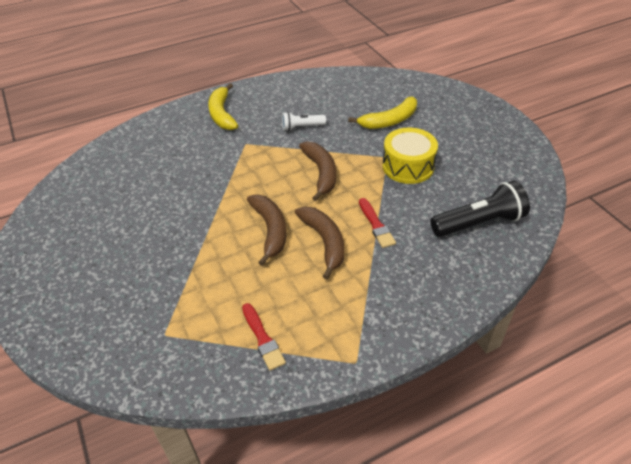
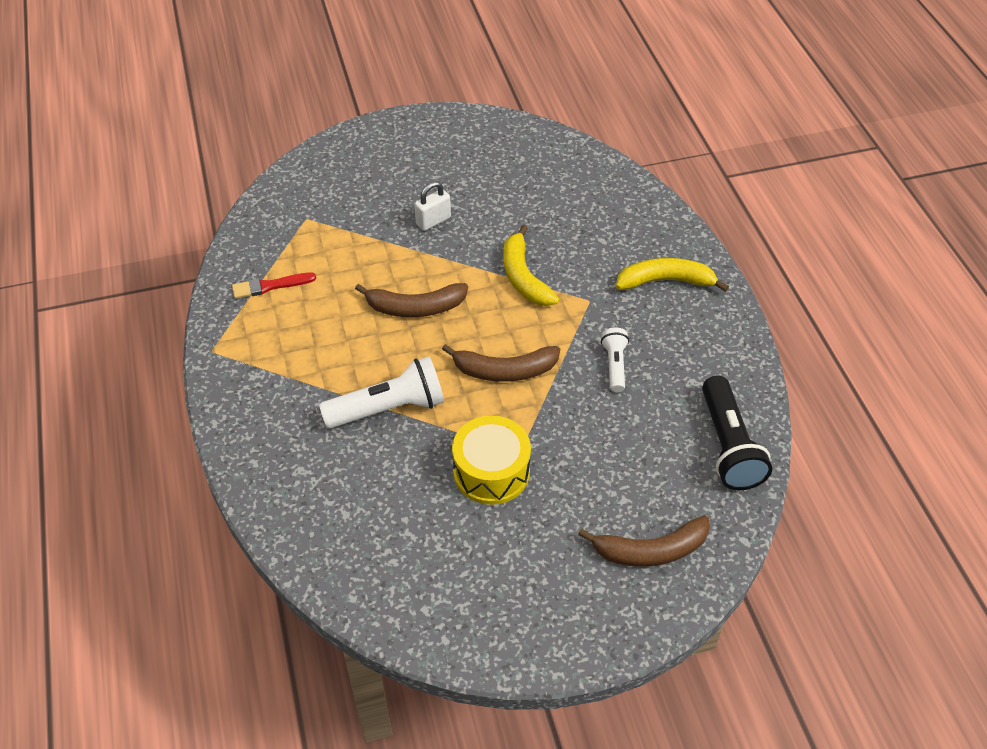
camera: 100 degrees right, 5 degrees up
(165, 239) = (433, 221): none -> white padlock
(324, 242) = (379, 353): brown banana -> brown banana (651, 550)
(376, 225) = (389, 408): red brush -> white flashlight
(390, 121) = (608, 477): yellow banana -> yellow banana (523, 277)
(479, 223) = (353, 521): black flashlight -> black flashlight (728, 446)

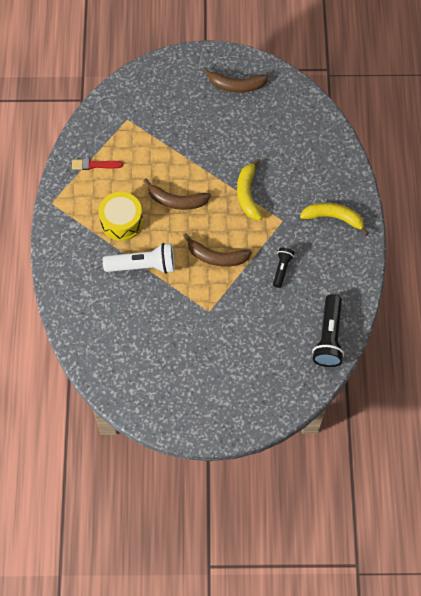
camera: 15 degrees right, 15 degrees up
(433, 221) = (204, 139): white padlock -> none
(491, 471) = (189, 320): yellow drum -> yellow drum (121, 221)
(614, 365) = (282, 269): white flashlight -> black flashlight
(651, 550) = (262, 388): brown banana -> brown banana (236, 85)

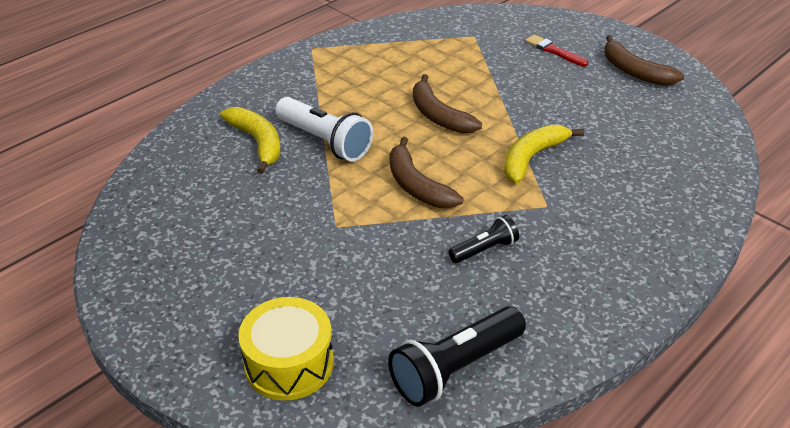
camera: 45 degrees right, 25 degrees down
(94, 165) = (393, 46): red brush -> red brush (554, 51)
(121, 221) = (356, 97): yellow drum -> yellow drum (289, 363)
(333, 218) = (625, 246): yellow banana -> yellow banana (257, 142)

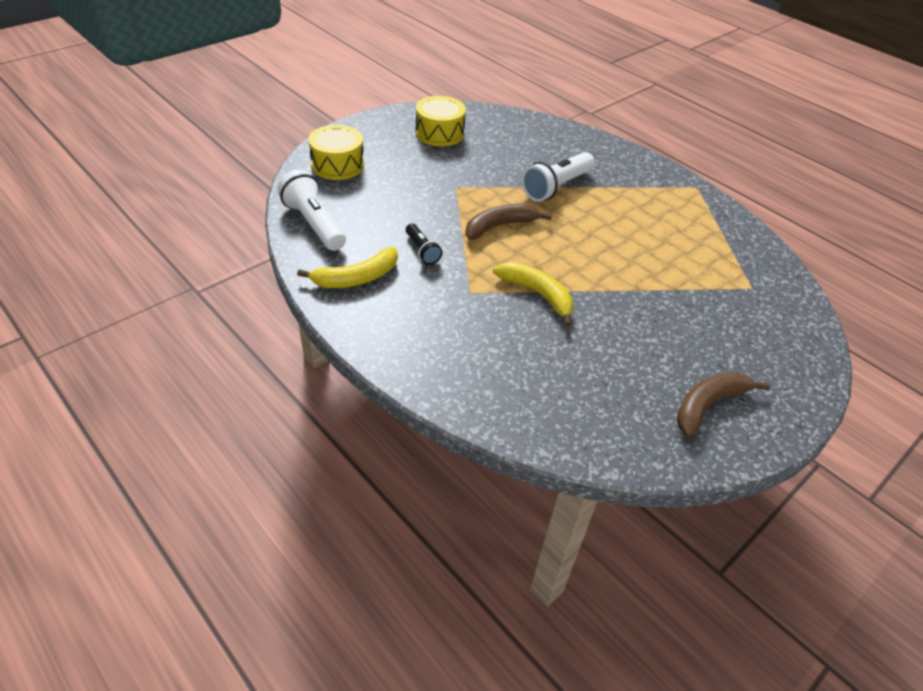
camera: 90 degrees right, 5 degrees up
(189, 250) = (439, 133): none -> yellow drum
(257, 142) = (553, 158): yellow banana -> yellow banana (357, 278)
(438, 116) = (598, 247): brown banana -> none
(454, 368) = (314, 223): black flashlight -> white flashlight
(554, 51) = (737, 344): red brush -> none

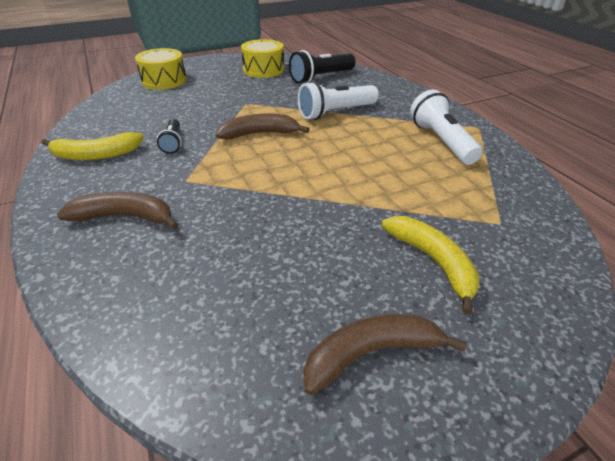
camera: 20 degrees right, 5 degrees down
(314, 223) = (105, 114): white flashlight -> white flashlight (441, 141)
(447, 338) = (125, 217): none -> brown banana
(511, 138) = (321, 78): none -> black flashlight
(537, 294) = (249, 192): yellow banana -> yellow banana (433, 261)

